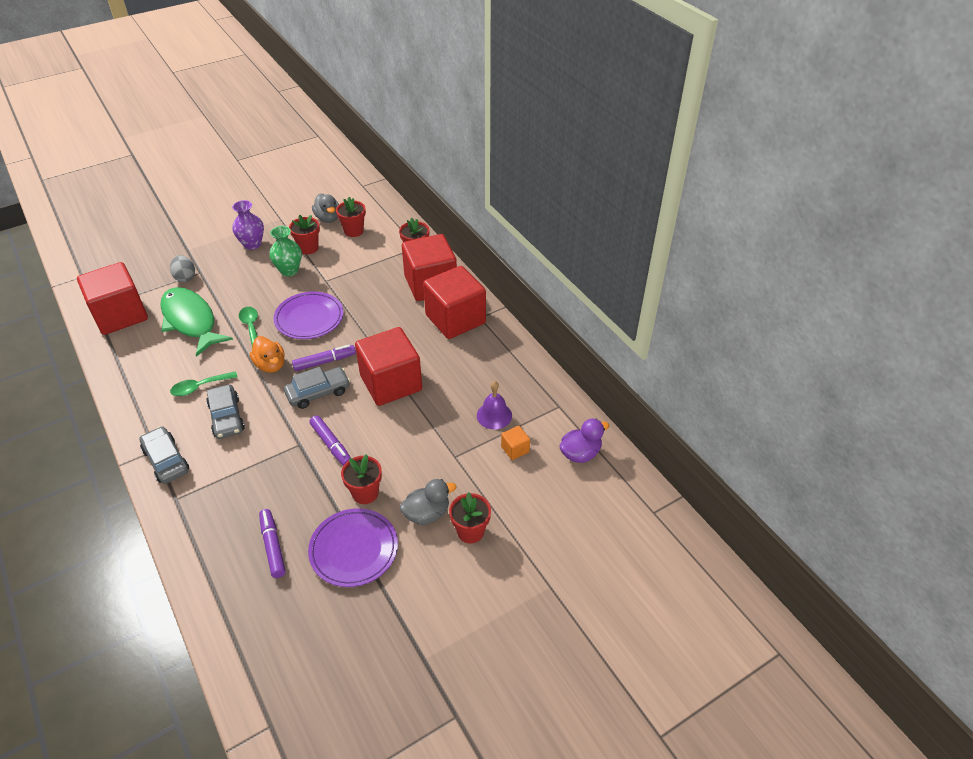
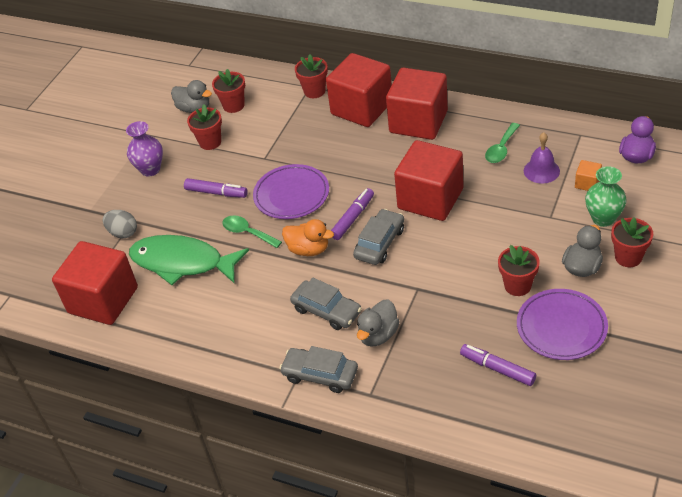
camera: 30 degrees left, 0 degrees up
(199, 387) = (268, 305): green spoon -> green spoon (501, 149)
(234, 459) = (378, 335): none -> grey duck
(289, 270) = (218, 170): green vase -> green vase (603, 218)
(331, 445) = (444, 272): purple marker -> purple marker (216, 193)

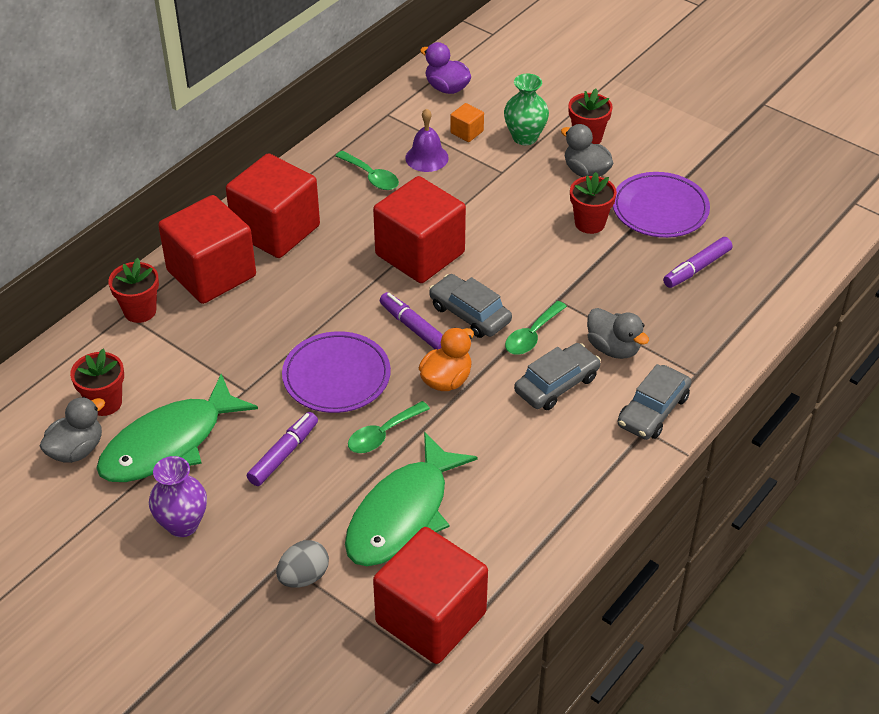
camera: 80 degrees left, 0 degrees up
(210, 142) = (169, 443): red flower pot -> green fish
(371, 283) = (532, 335): none -> green spoon

